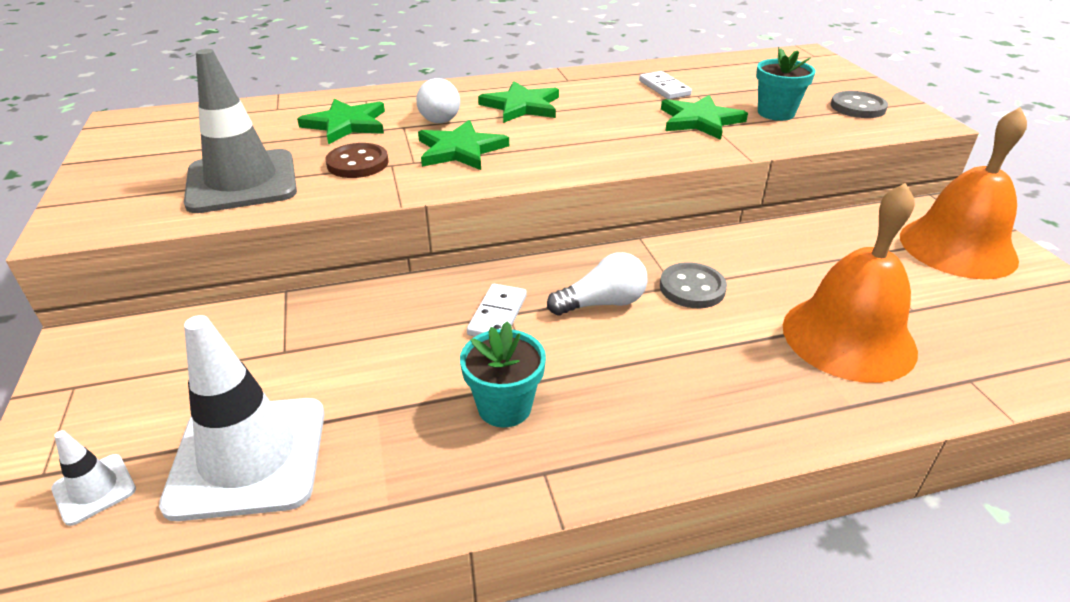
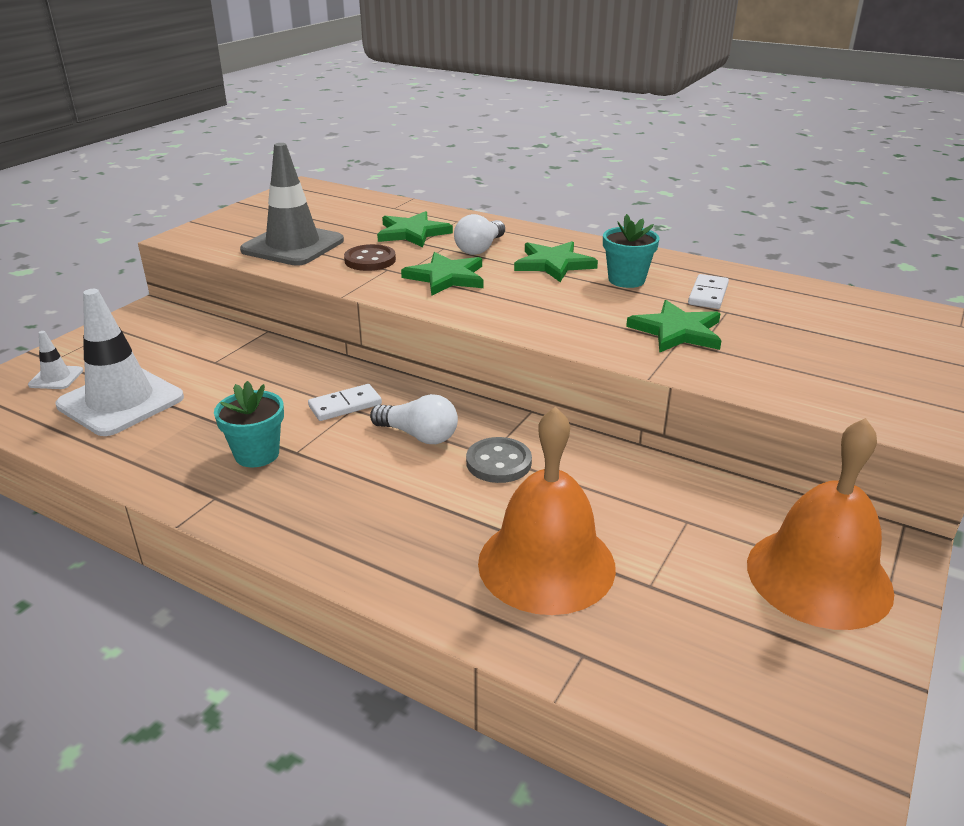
camera: 45 degrees right, 5 degrees down
(776, 113) = (769, 355): turquoise flower pot -> turquoise flower pot (626, 280)
(857, 107) = (879, 387): grey button -> none

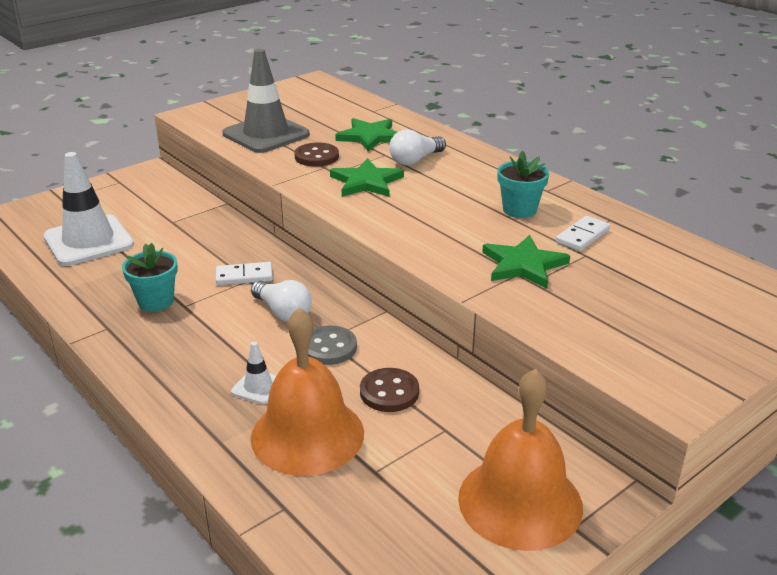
camera: 20 degrees right, 0 degrees up
(56, 378) = (57, 214): white traffic cone -> white traffic cone (258, 387)
(553, 264) = (467, 184): green star -> none
(599, 495) = (389, 392): none -> brown button

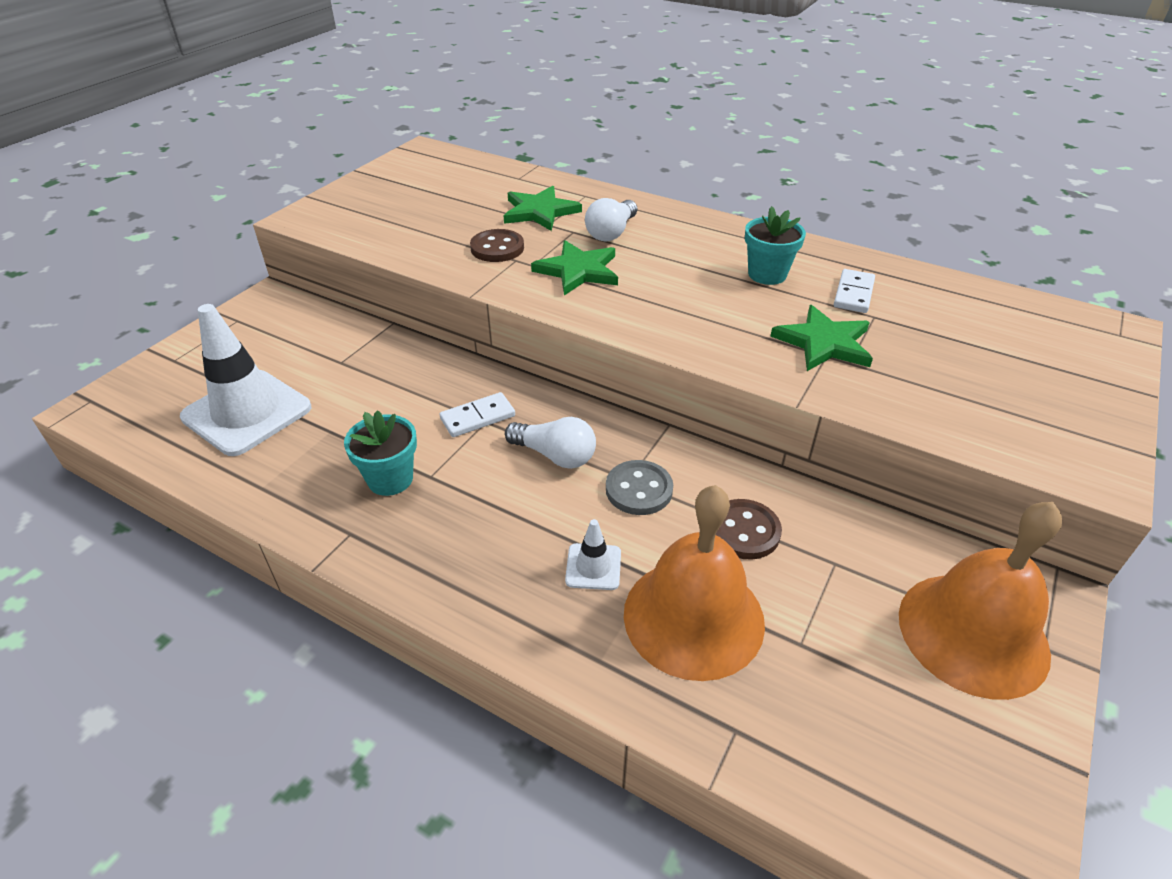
camera: 20 degrees left, 10 degrees up
(266, 134) = (415, 229): grey traffic cone -> none

